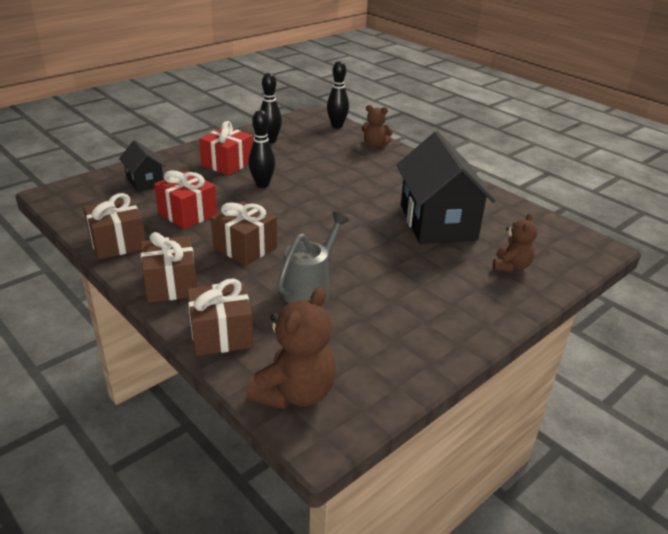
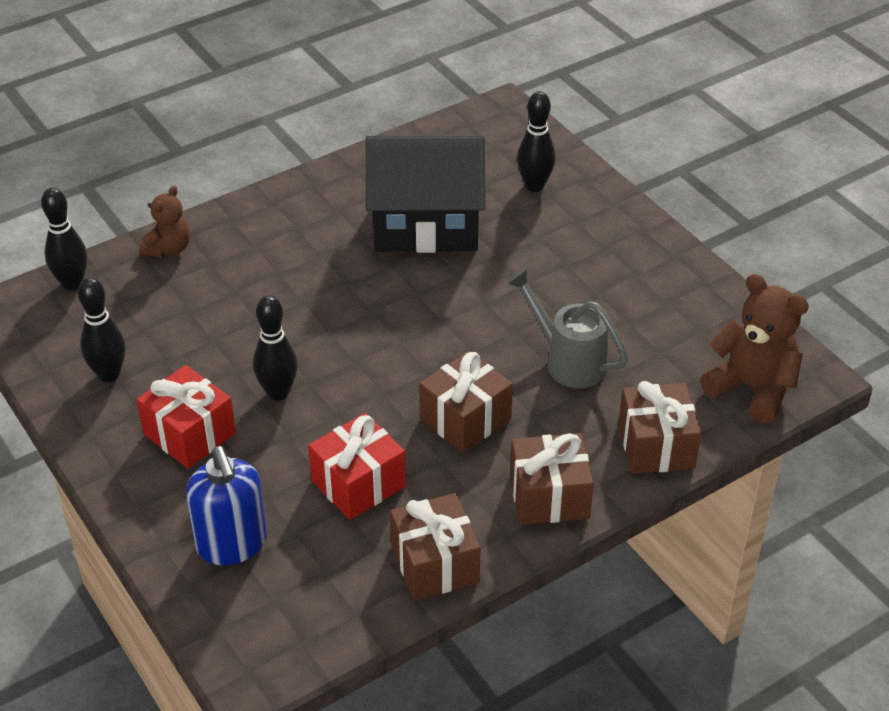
camera: 80 degrees left, 10 degrees up
(145, 181) = (232, 544): black house -> blue soap dispenser
(511, 266) = (534, 185): brown teddy bear -> black bowling pin

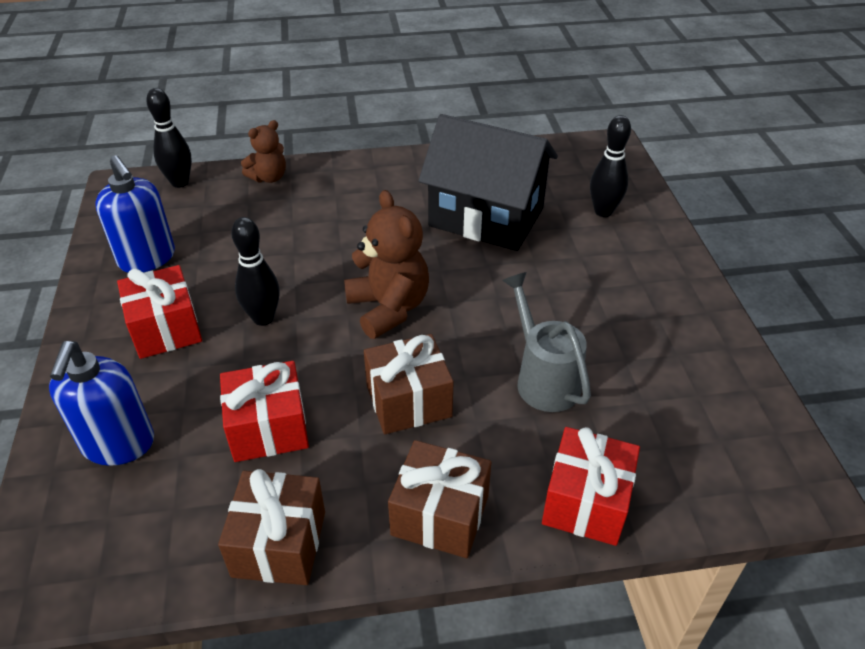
camera: 25 degrees right, 0 degrees up
(109, 374) = (147, 258): black bowling pin -> blue soap dispenser
(656, 446) = (586, 502): brown gift -> red gift
(752, 388) = (727, 476): brown teddy bear -> brown teddy bear (389, 308)

